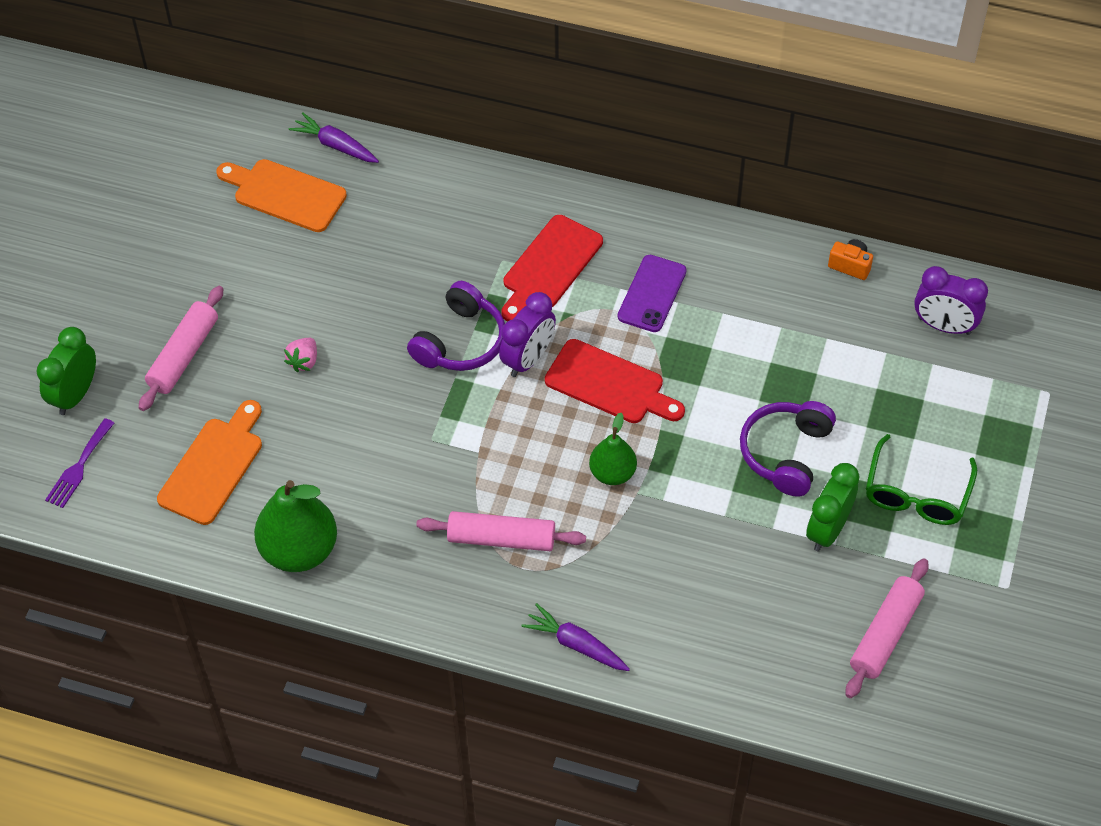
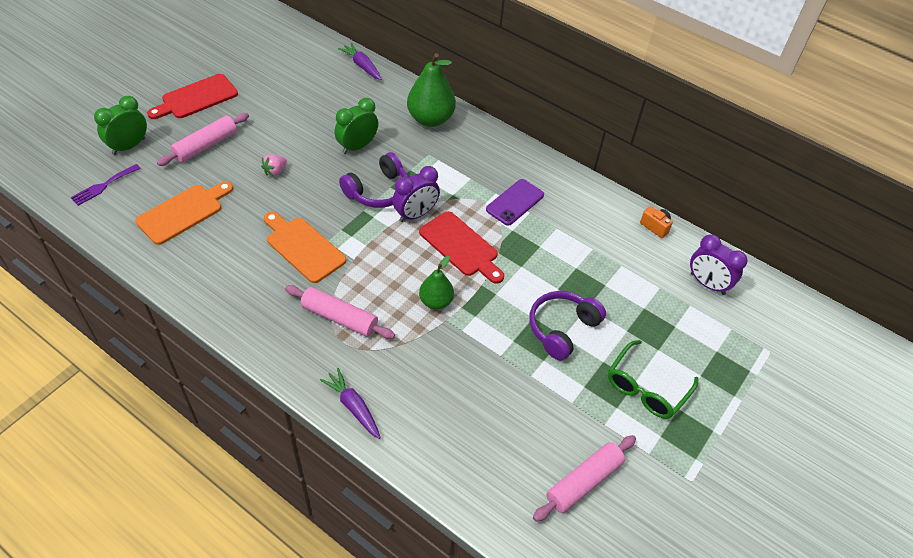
camera: 15 degrees right, 5 degrees down
(285, 194) = (318, 81): orange cutting board -> orange cutting board (303, 247)
(299, 550) = (205, 279): green pear -> green pear (430, 119)
(549, 266) = (456, 167): red cutting board -> red cutting board (196, 98)
(827, 529) = (570, 390): green clock -> green clock (357, 146)

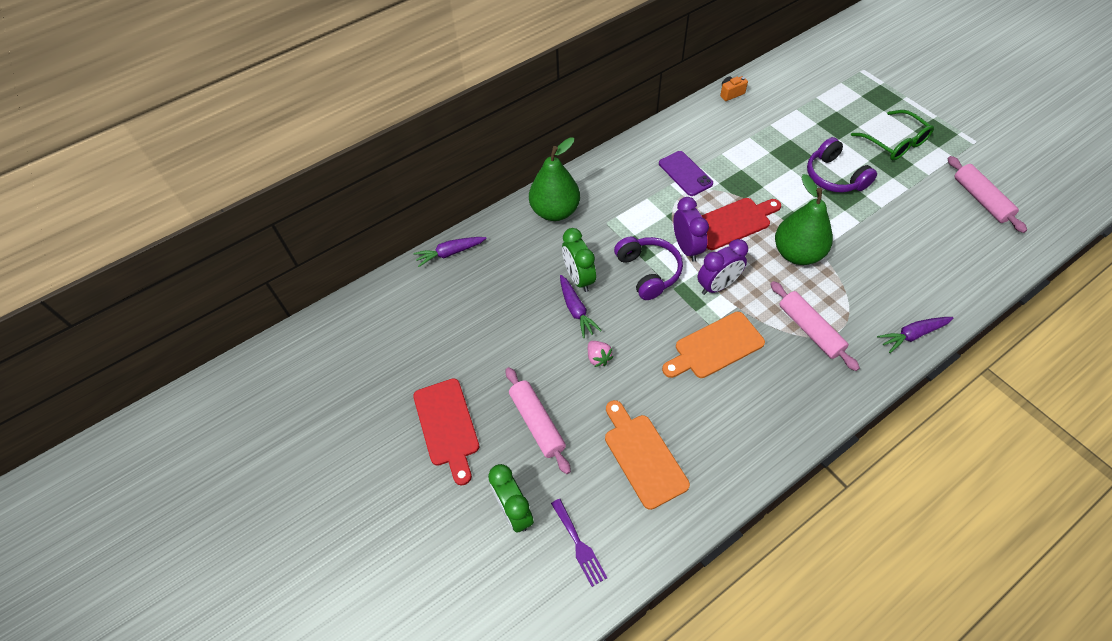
camera: 65 degrees left, 5 degrees up
(322, 150) = (576, 310): none -> purple carrot
(339, 318) = (810, 330): pink rolling pin -> pink rolling pin turned 75 degrees counterclockwise
(436, 301) = (797, 253): green pear -> green pear, size x1.68
(707, 284) = (795, 82): purple clock -> purple clock (717, 286)

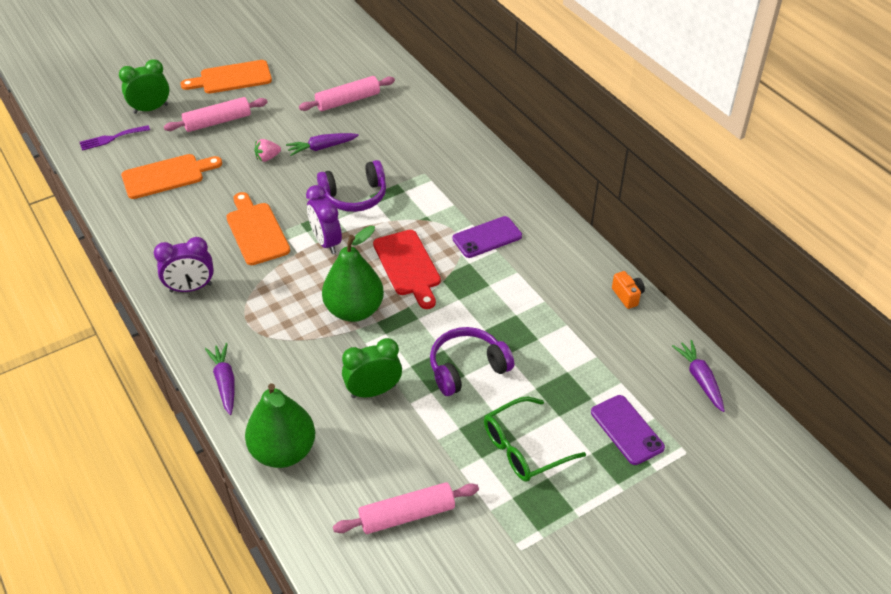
camera: 90 degrees right, 10 degrees down
(447, 426) = (231, 78): red cutting board -> orange cutting board
(450, 253) = (404, 77): purple carrot -> purple carrot (700, 379)
(555, 211) = (444, 140): green pear -> green pear (283, 451)
(579, 278) = (357, 151): green clock -> green clock (373, 391)
(686, 248) = (379, 226): purple clock -> purple clock (191, 288)
(810, 330) = (255, 301): pink rolling pin -> pink rolling pin (348, 101)
(857, 94) = (626, 430): none -> purple phone

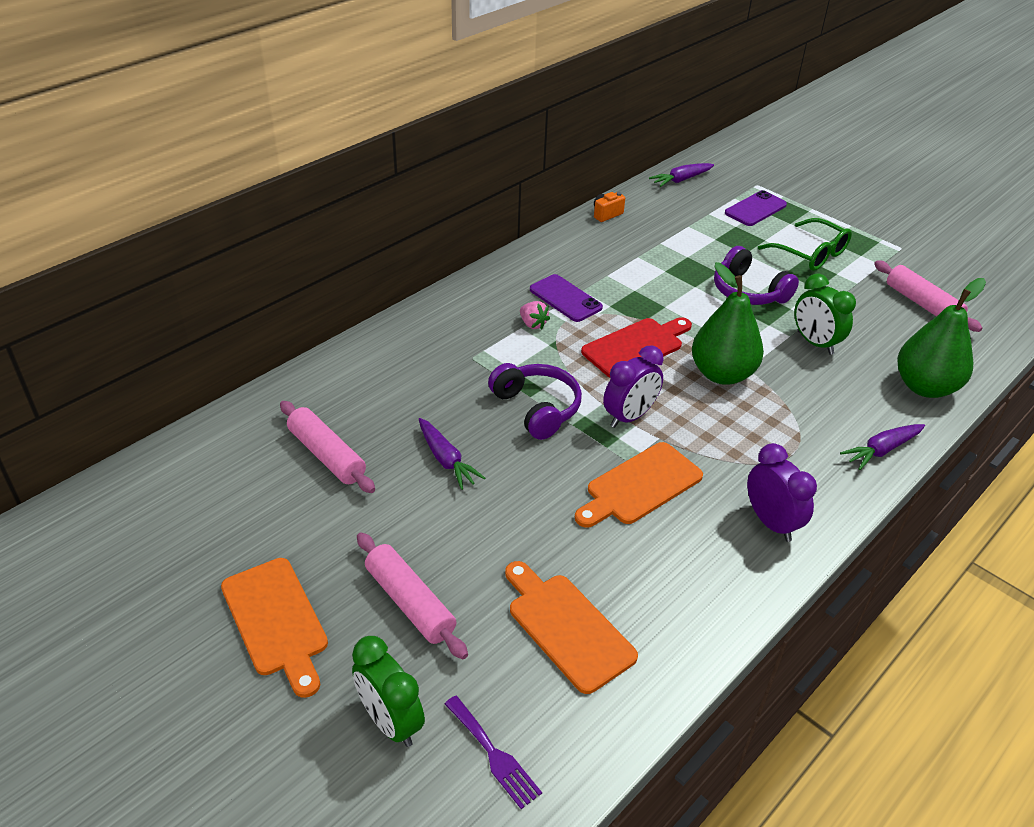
camera: 105 degrees left, 5 degrees down
(267, 158) = (485, 513): pink strawberry -> pink strawberry (533, 324)

